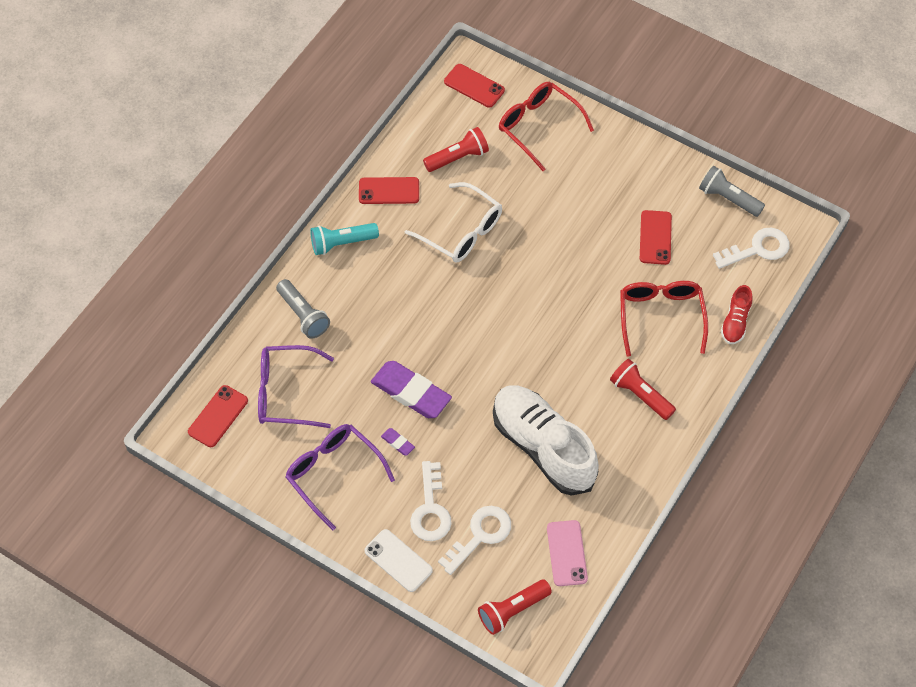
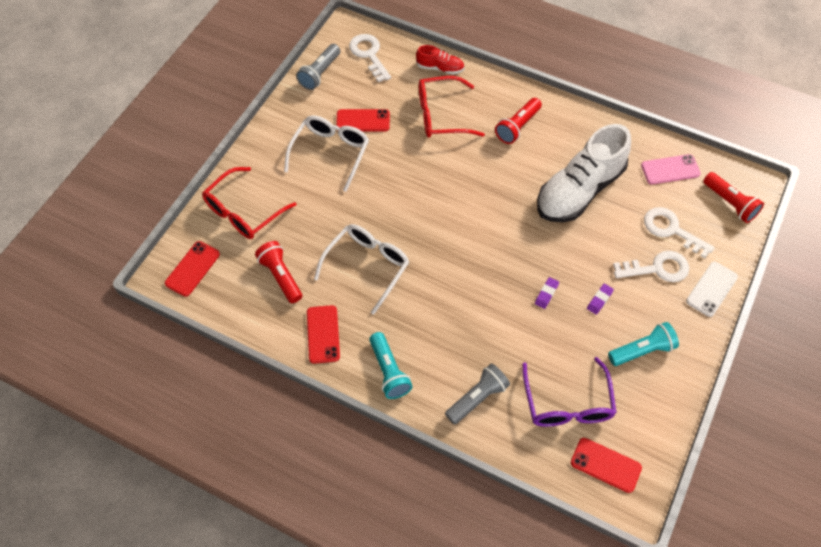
camera: 95 degrees left, 0 degrees up
(333, 473) = (642, 350): purple glasses -> turquoise flashlight
(411, 392) = (546, 294): purple eraser -> purple eraser, size x0.43
(611, 205) = (330, 153): none -> white glasses

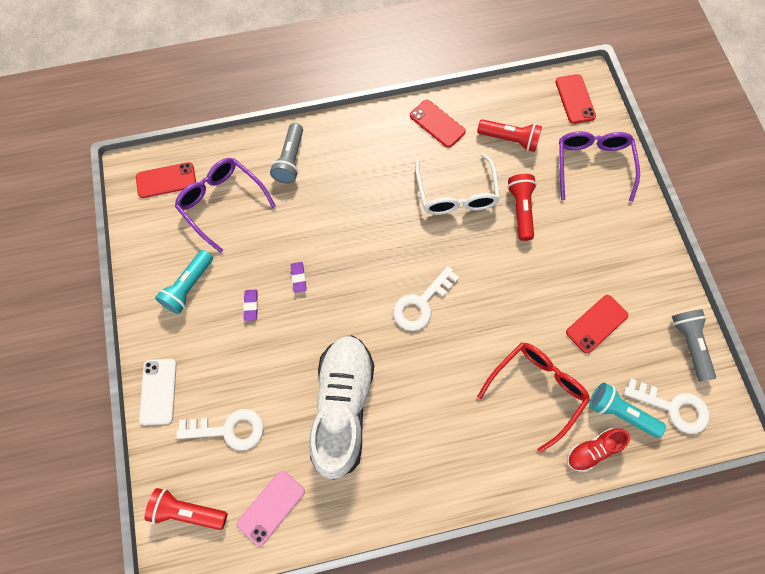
camera: 140 degrees right, 10 degrees up
(243, 212) = (592, 165): red glasses -> purple glasses
(330, 153) = (587, 268): white glasses -> none
(389, 371) = (367, 133): turquoise flashlight -> turquoise flashlight (620, 412)
(517, 127) = (456, 437): red flashlight -> red flashlight (520, 210)
(657, 268) = (219, 375): white key -> white key (421, 303)

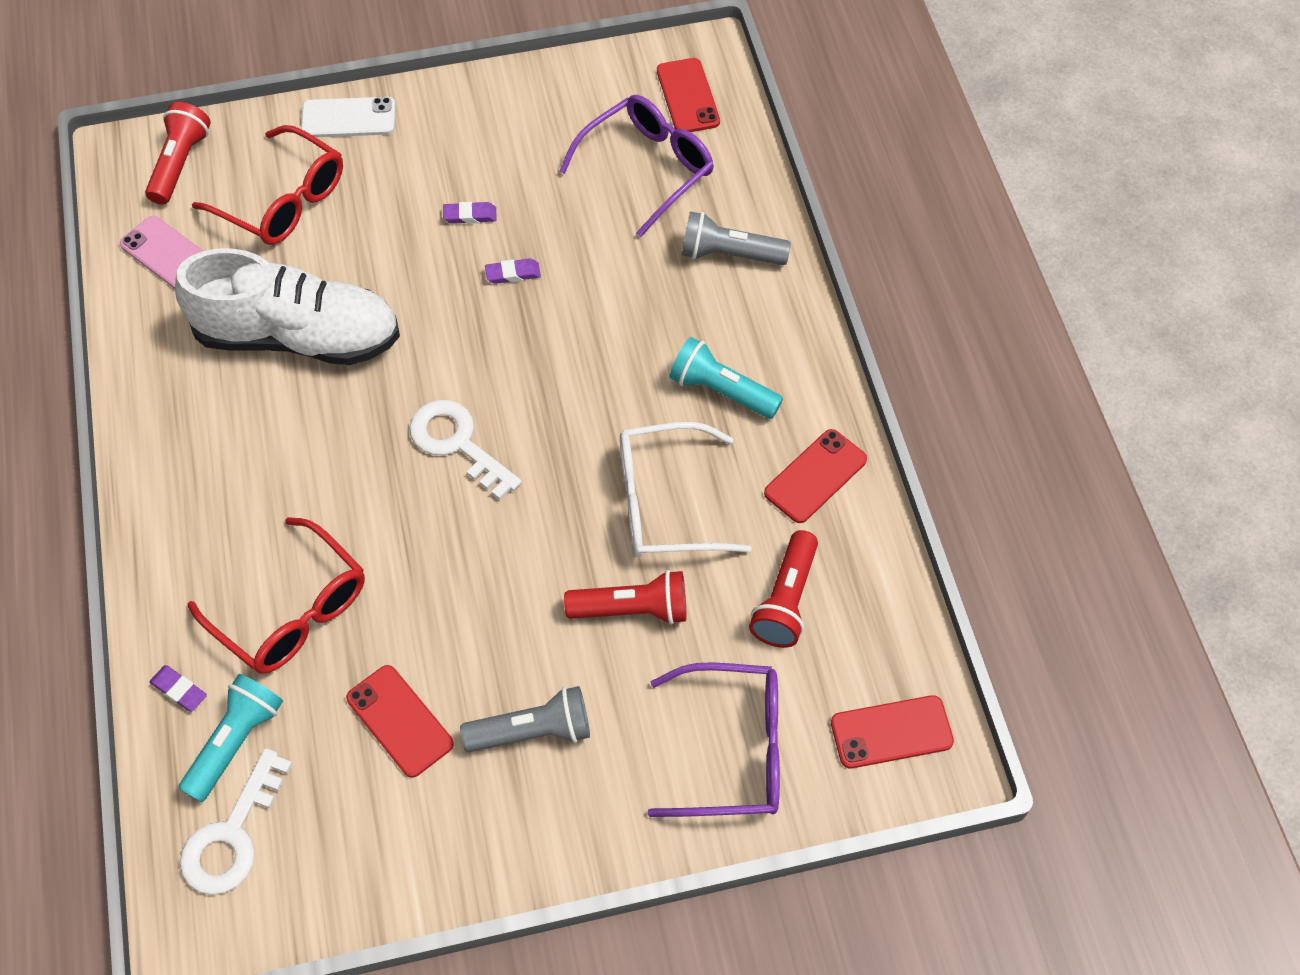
camera: 90 degrees right, 10 degrees down
(188, 287) = (505, 138): turquoise flashlight -> turquoise flashlight (721, 390)
(229, 429) = (283, 201): white key -> red glasses
(592, 450) = (179, 690): red shoe -> purple eraser
(689, 344) = (345, 884): grey flashlight -> grey flashlight (533, 731)

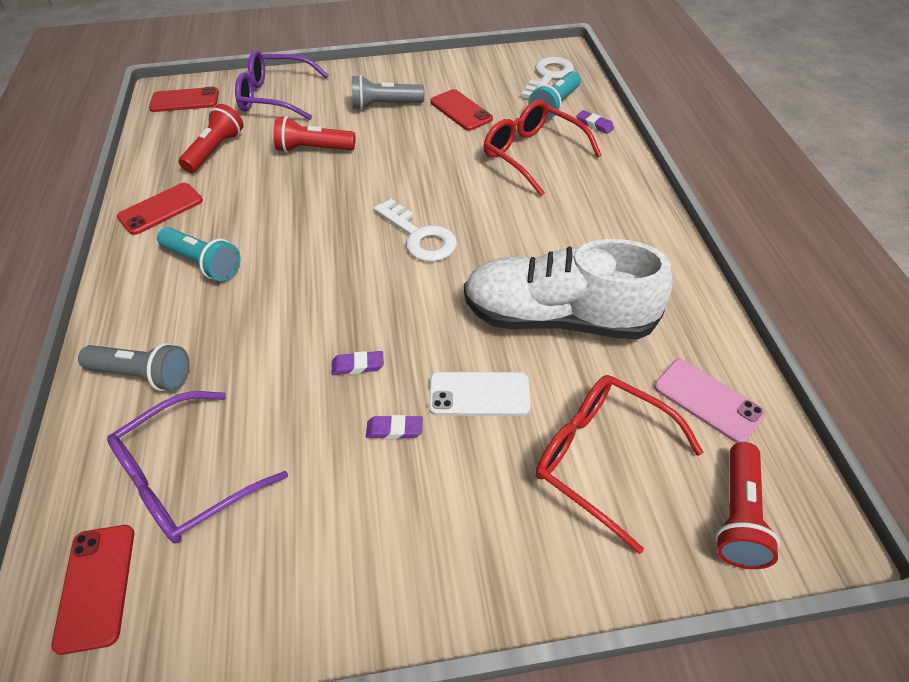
camera: 175 degrees left, 10 degrees down
(348, 118) = (540, 576): white phone -> white phone (479, 394)
(664, 503) = (274, 198): white glasses -> none

